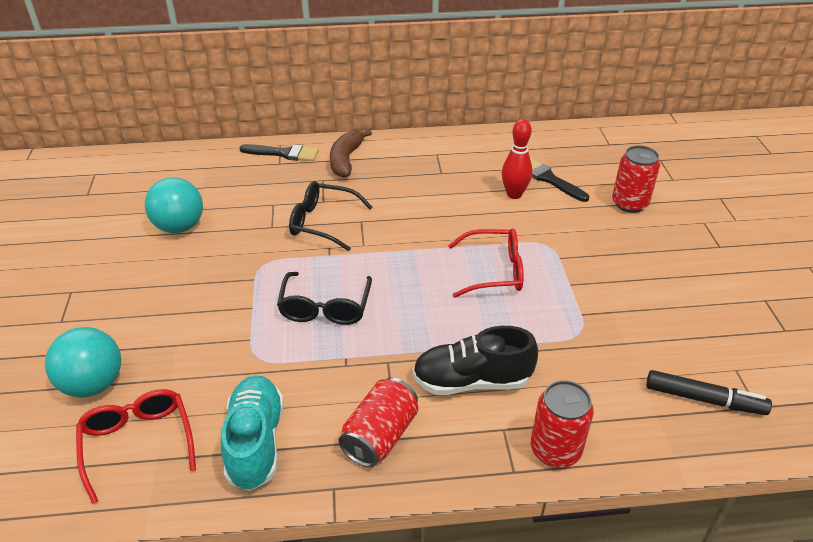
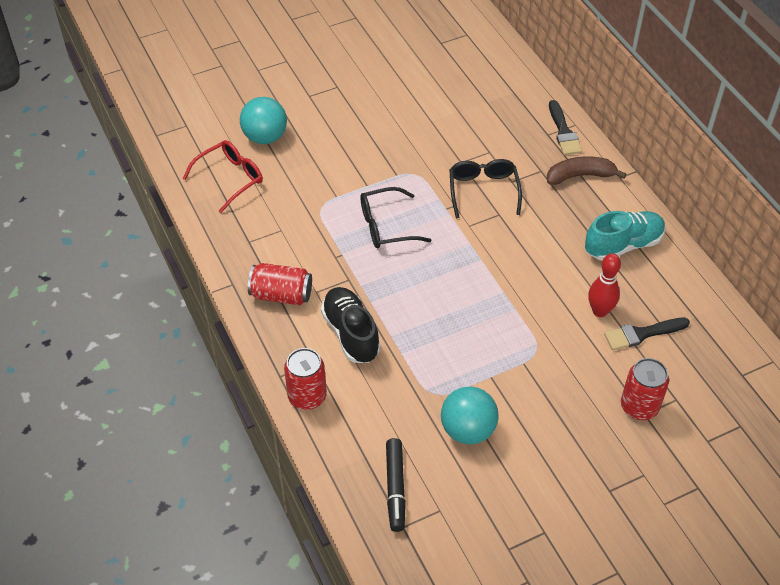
camera: 70 degrees right, 10 degrees up
(179, 227) = (432, 110): turquoise ball -> turquoise ball (468, 430)
(255, 442) = (252, 233): turquoise shoe -> turquoise shoe (623, 245)
(494, 271) = (481, 320): red glasses -> none
(549, 179) = (642, 334): black brush -> black brush turned 135 degrees counterclockwise

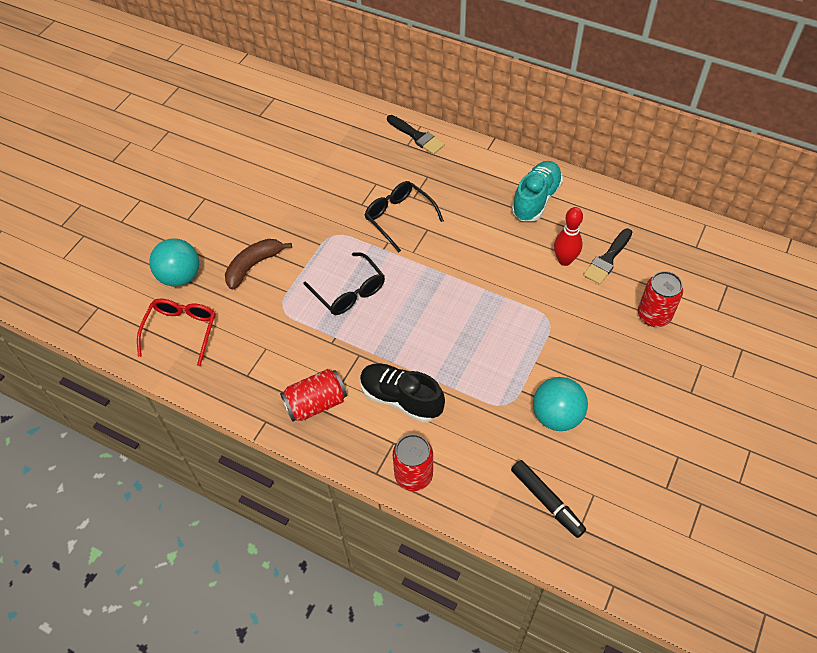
camera: 35 degrees left, 5 degrees up
(386, 226) = (349, 292): black glasses -> black glasses turned 75 degrees counterclockwise
(580, 176) = (459, 164): brown banana -> brown banana (253, 266)

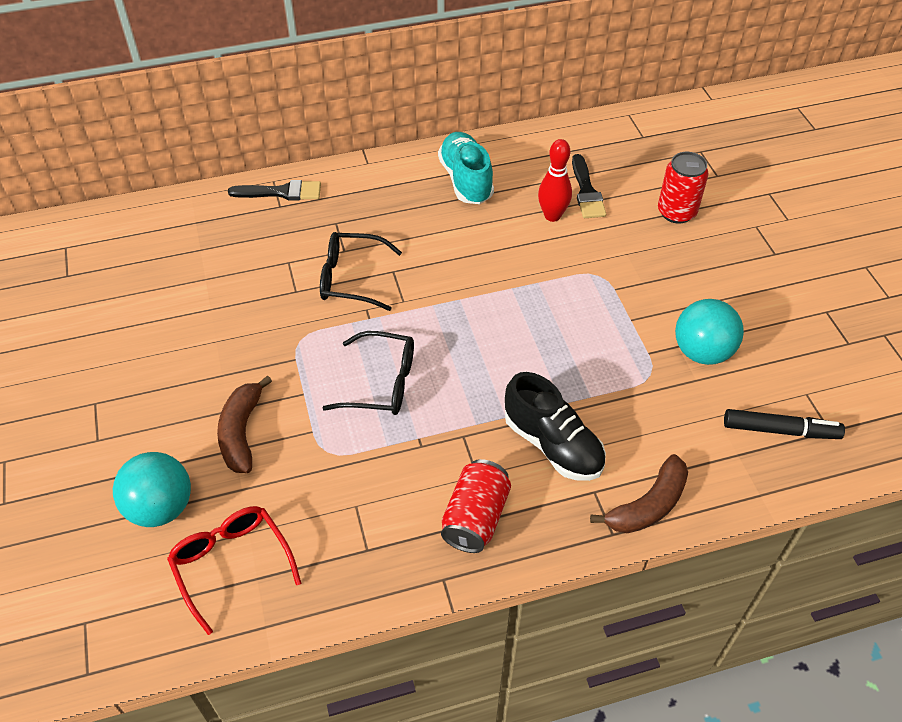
camera: 45 degrees left, 5 degrees down
(401, 398) = (553, 445): black shoe -> black shoe turned 120 degrees counterclockwise
(413, 475) = (648, 505): red can -> brown banana

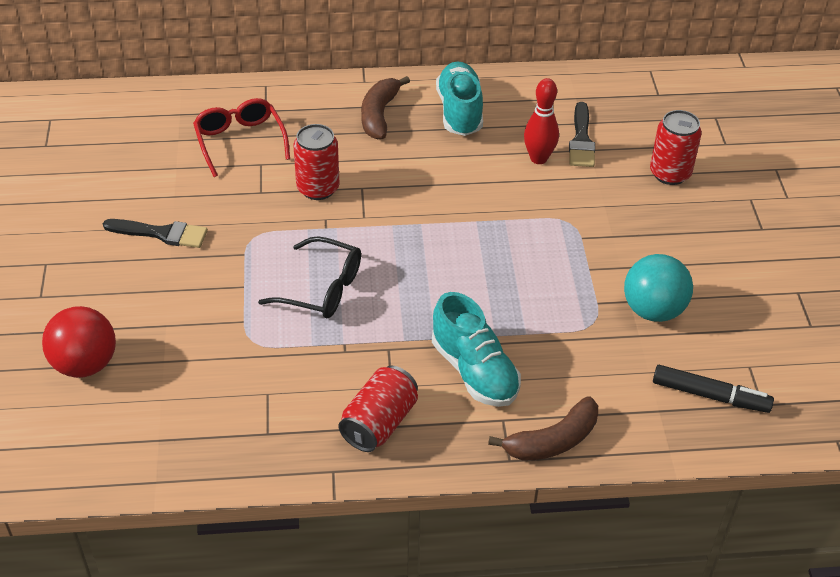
camera: 10 degrees right, 5 degrees down
(161, 507) = (85, 364): turquoise ball -> red ball
(231, 564) = (138, 423): red glasses -> red glasses (240, 141)
(242, 432) = (176, 311): brown banana -> brown banana (379, 115)
(281, 192) = (270, 97): black brush -> black brush (161, 233)
(351, 278) = (318, 188): black glasses -> red can
(553, 445) = (474, 371): black shoe -> turquoise shoe

